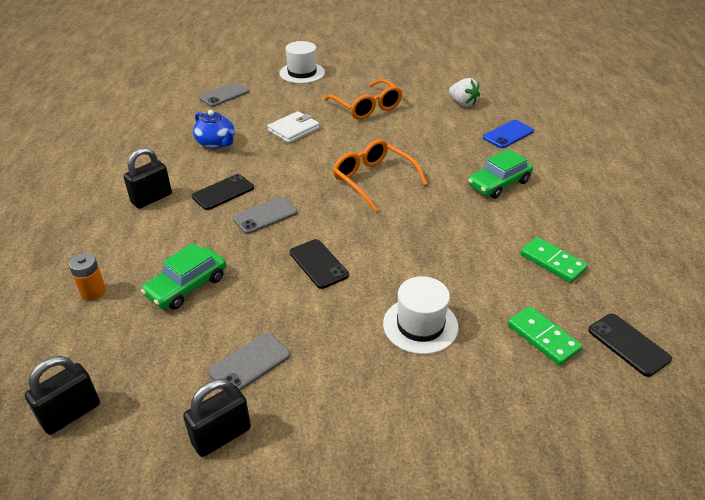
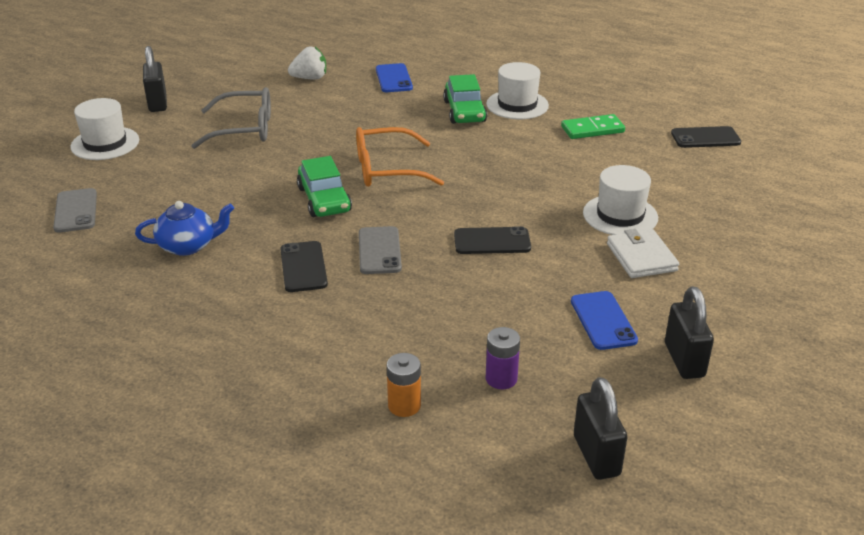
camera: 60 degrees left, 5 degrees down
(143, 329) = (501, 379): none -> purple battery
(151, 198) = (256, 323): black padlock -> black padlock (157, 103)
(187, 286) = (454, 333): green car -> green car (324, 199)
(249, 363) = (603, 321): grey phone -> blue phone
(293, 129) = (229, 186): white wallet -> white wallet (641, 257)
(367, 107) = (244, 129): orange glasses -> grey glasses
(543, 206) = (517, 105): none -> white hat
(543, 337) = (674, 167): green domino -> none

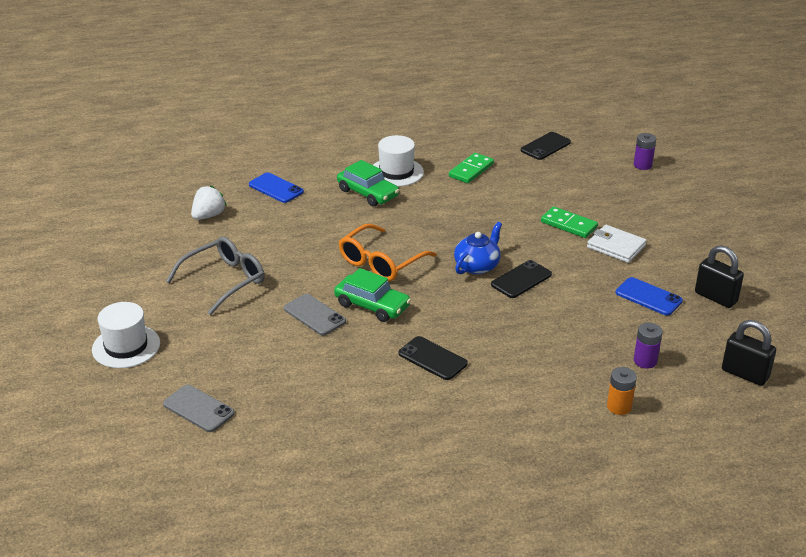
camera: 40 degrees left, 0 degrees up
(157, 103) = (112, 293): black padlock -> none
(188, 246) = (330, 387): blue teapot -> blue teapot (477, 266)
(379, 251) = (463, 322): grey phone -> grey phone (314, 315)
(620, 215) = (569, 224): white hat -> green domino
(795, 195) = (642, 165): none -> purple battery

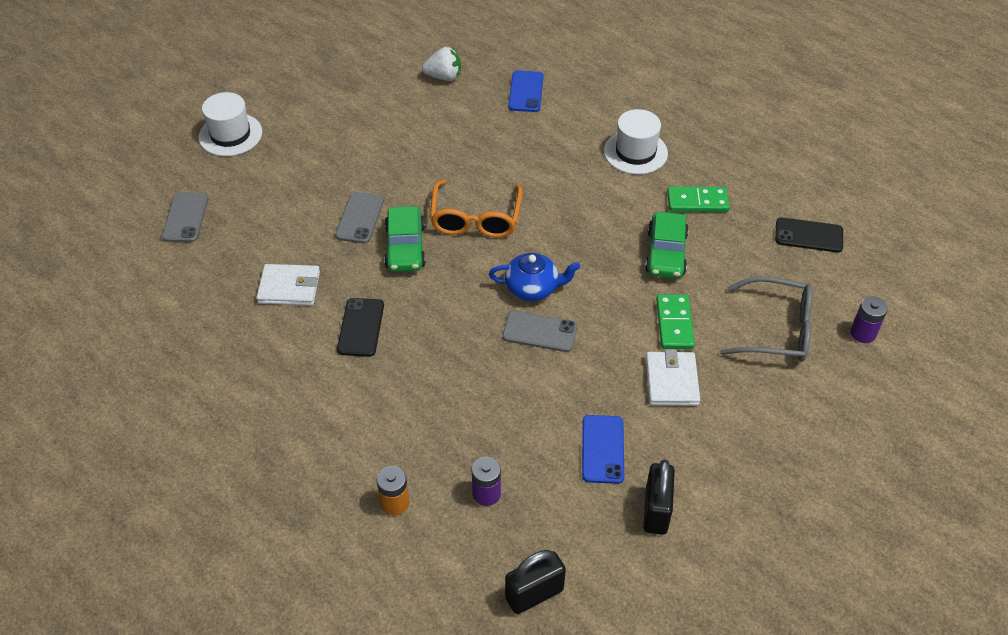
camera: 55 degrees right, 15 degrees up
(224, 281) = (361, 138): grey glasses -> grey glasses (776, 330)
(350, 379) = (289, 287): none -> white wallet
(368, 193) = (579, 152): green car -> green car (666, 253)
(381, 262) = (476, 219): orange glasses -> orange glasses turned 90 degrees counterclockwise
(521, 279) = (540, 332): black phone -> grey phone
(745, 374) = (534, 594): black padlock -> black padlock turned 60 degrees clockwise

